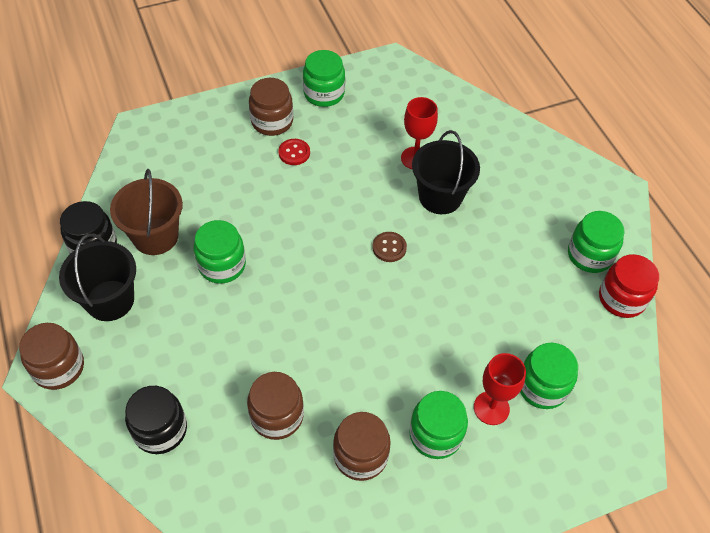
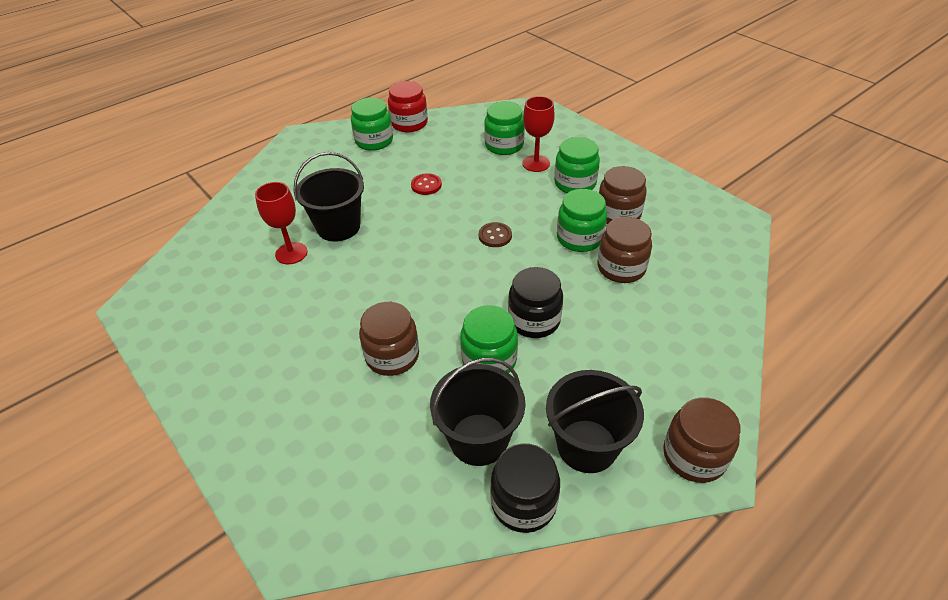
camera: 105 degrees left, 10 degrees down
(155, 236) = (479, 439): brown bucket -> black bucket
(160, 430) = (690, 339): black jar -> black jar (534, 320)
(272, 122) = (256, 388): brown jar -> brown jar (392, 356)
(294, 153) = (306, 350): red button -> red button (426, 185)
(324, 93) = (198, 352): green jar -> green jar (579, 238)
(389, 248) = (412, 245): brown button -> brown button (495, 236)

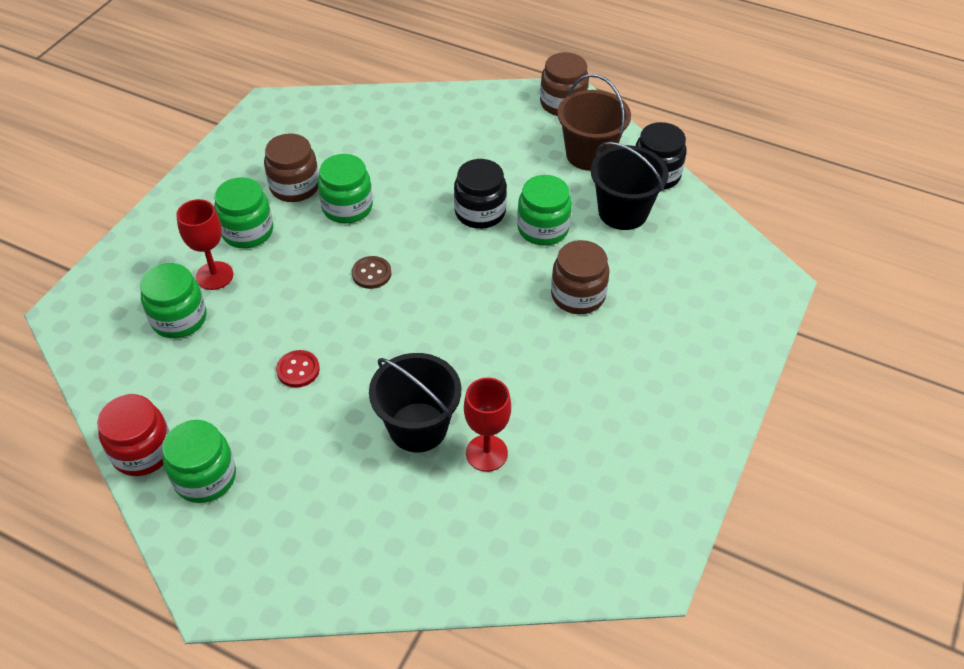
camera: 115 degrees left, 5 degrees up
(587, 446) = (589, 154): black bucket -> brown bucket
(621, 268) = (380, 170): brown jar -> none

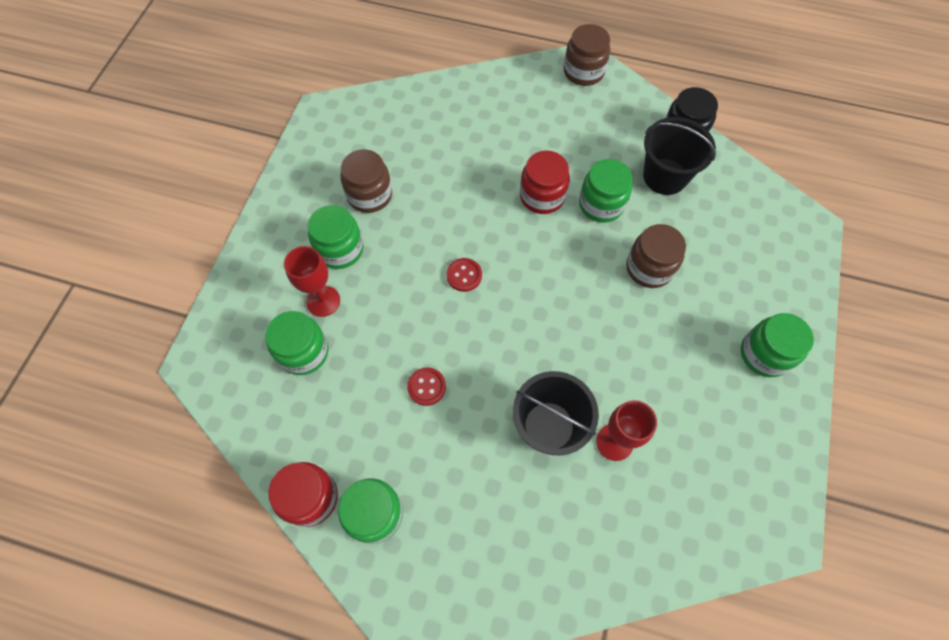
camera: 10 degrees left, 15 degrees up
(347, 207) = (423, 209): green jar -> green jar (764, 354)
(371, 273) = (464, 275): brown button -> red button
(480, 212) = (542, 196): black jar -> red jar
(589, 154) = (620, 121): brown bucket -> none

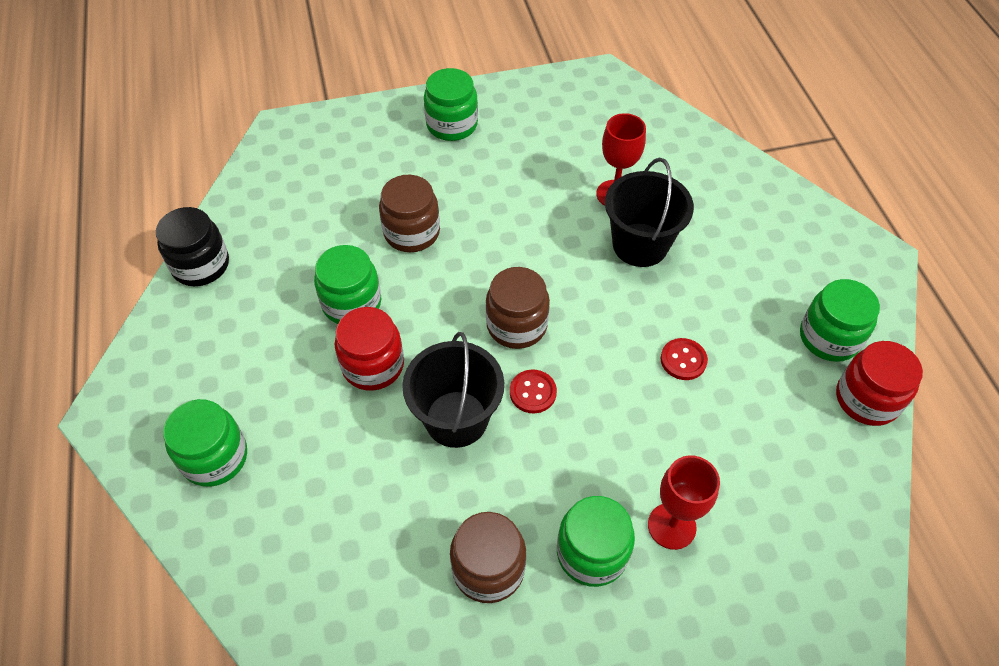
camera: 120 degrees left, 10 degrees down
(303, 352) = (744, 505): green jar -> green jar (215, 457)
(583, 72) = (129, 409): brown jar -> brown jar (516, 325)
(665, 176) = (277, 260): black bucket -> black bucket (456, 419)

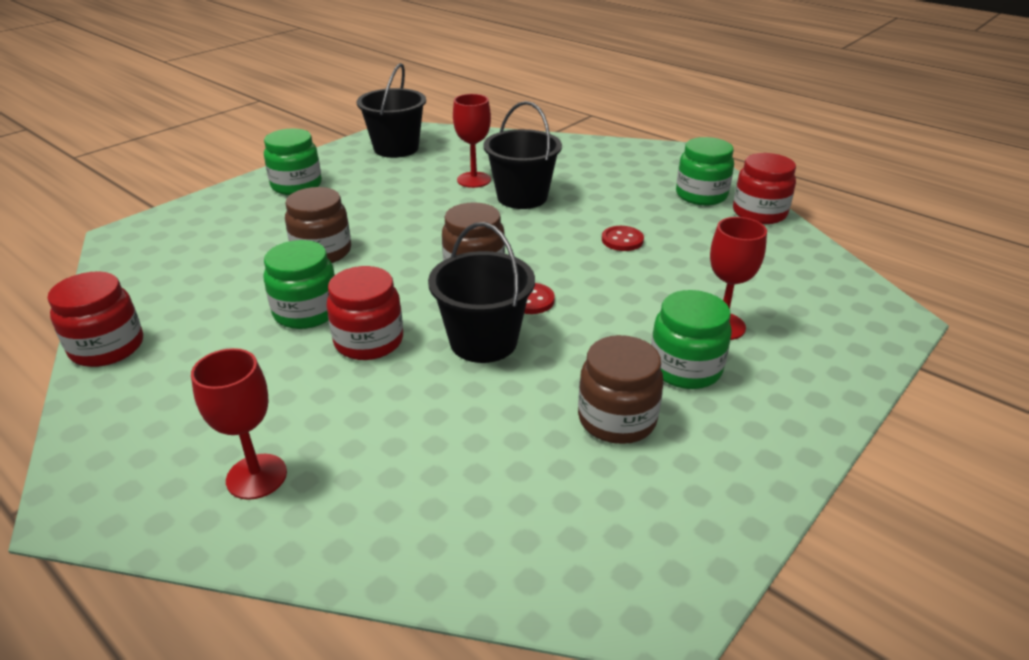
camera: 35 degrees left, 20 degrees down
(201, 265) = (107, 347): black jar -> red jar
(215, 457) = (256, 476): green jar -> red goblet
(579, 107) = (396, 148): none -> black bucket

